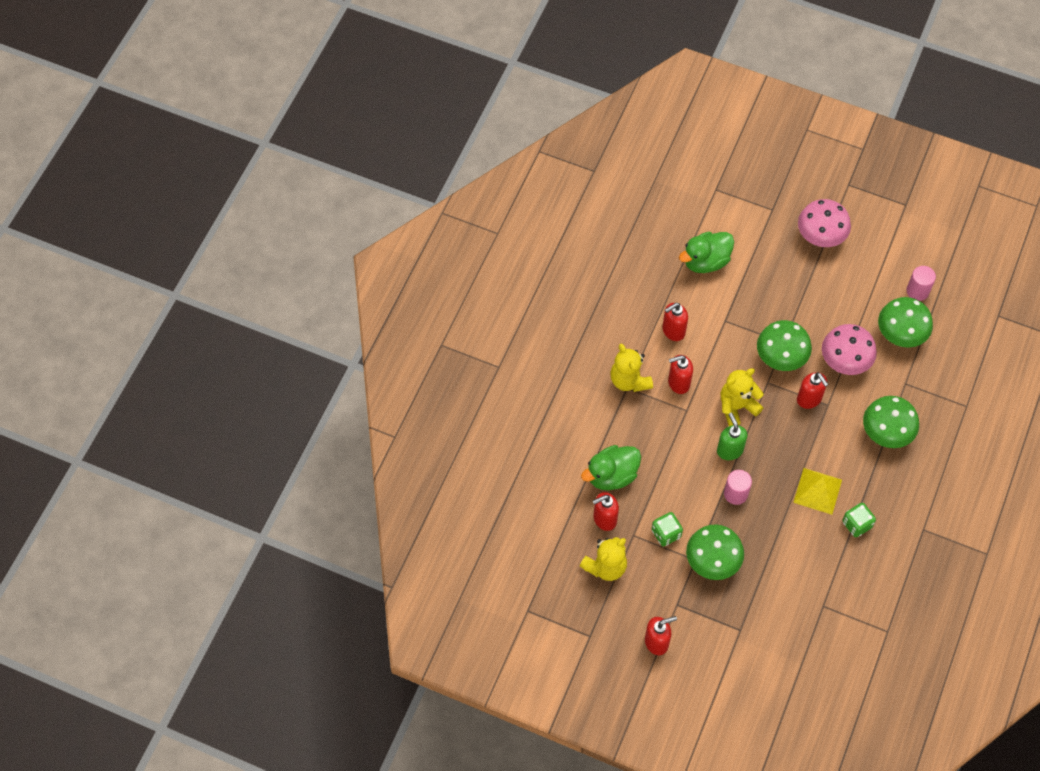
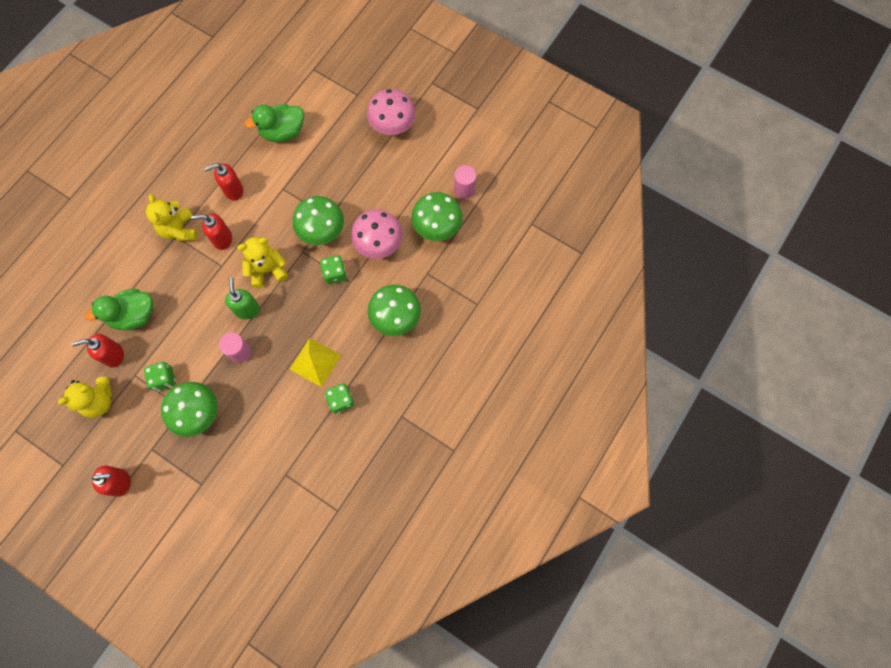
camera: 10 degrees right, 10 degrees up
(809, 399) = (335, 274): red soap dispenser -> green dice

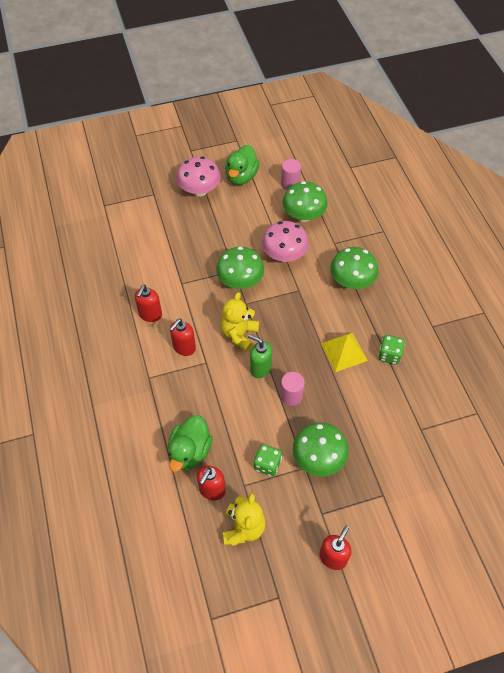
camera: 50 degrees left, 15 degrees down
(179, 229) = (146, 371): yellow teddy bear -> none
(283, 132) = (135, 254): green duck -> green duck (241, 177)
(335, 274) = (283, 295): green dice -> none

